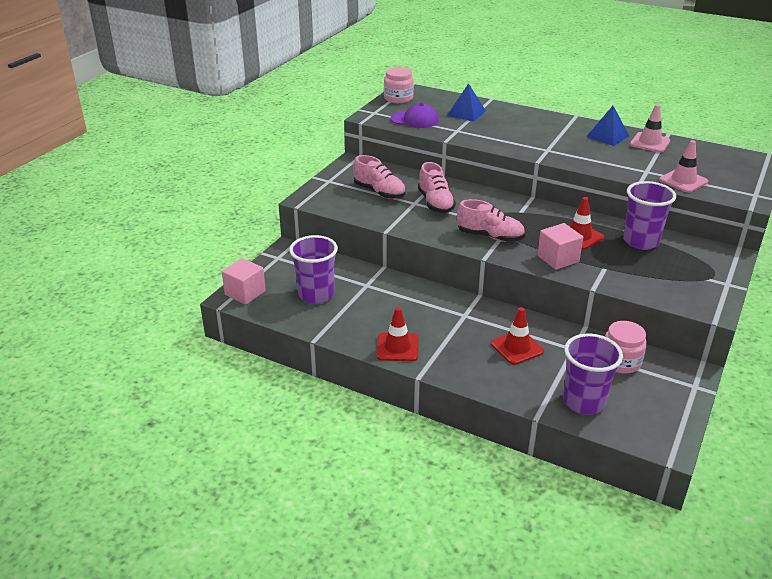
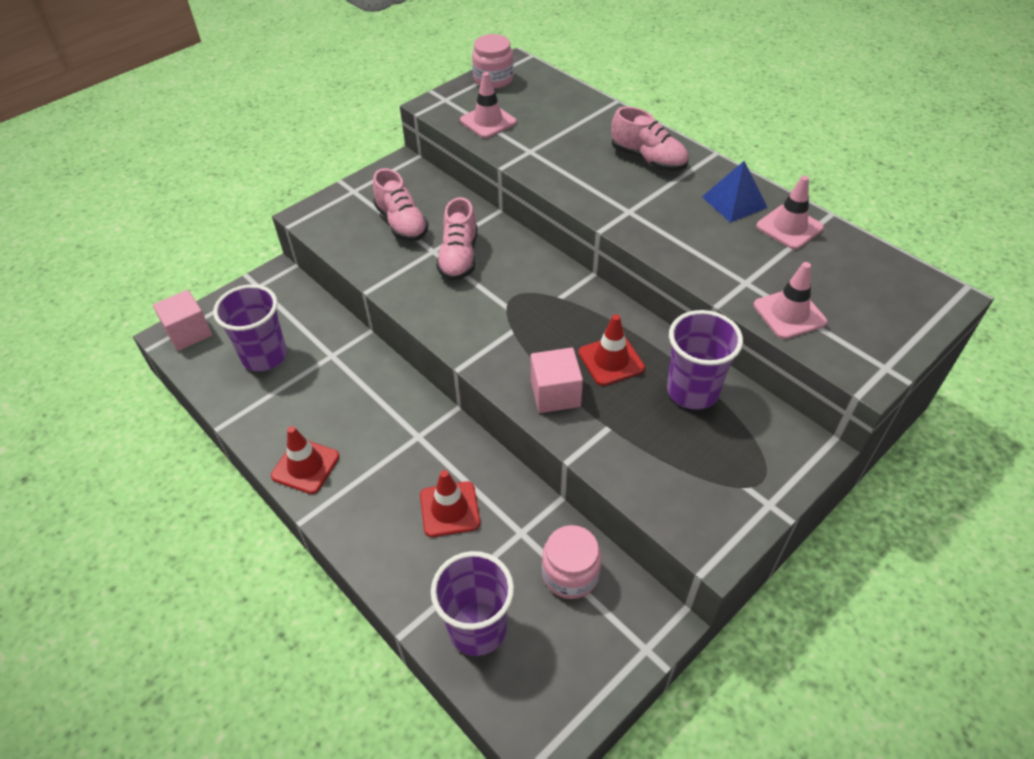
camera: 20 degrees right, 15 degrees up
(415, 120) = (488, 121): purple cap -> pink traffic cone
(466, 113) = (564, 121): blue pyramid -> none
(490, 236) = (491, 332): pink shoe -> pink shoe (648, 159)

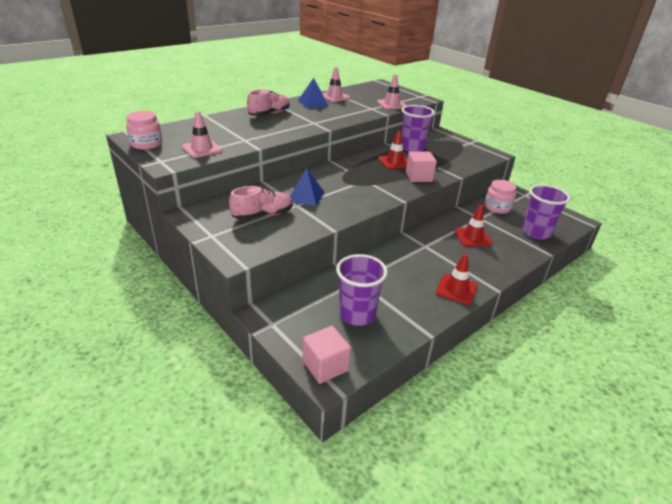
camera: 90 degrees left, 15 degrees down
(459, 257) = (306, 196): pink shoe -> blue pyramid

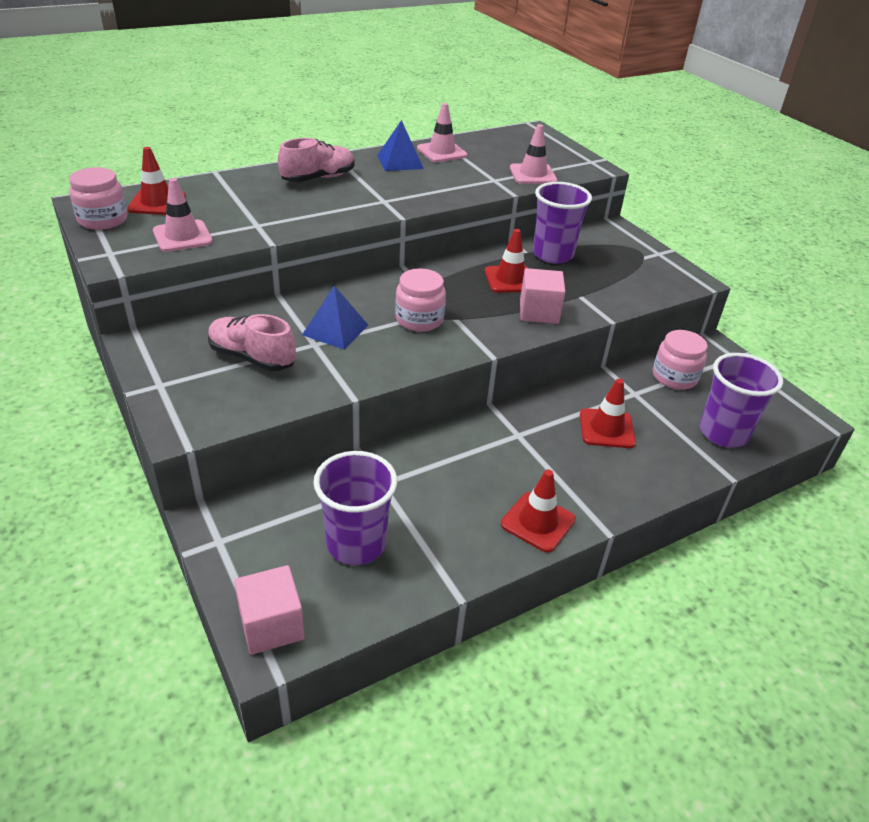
camera: 10 degrees right, 5 degrees up
(176, 133) = (157, 203): none -> red traffic cone
(262, 215) = (252, 357): pink shoe -> pink shoe turned 135 degrees counterclockwise
(353, 186) = (419, 319): none -> pink jar

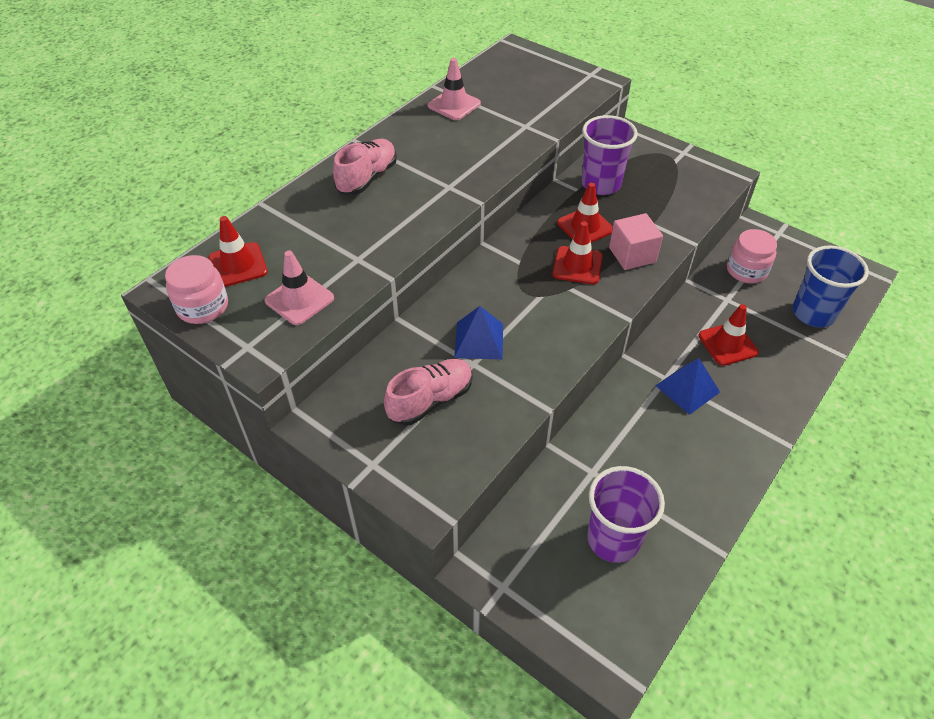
camera: 20 degrees left, 10 degrees up
(252, 357) = (430, 400): pink shoe -> pink shoe turned 135 degrees clockwise
(271, 625) = (601, 644): pink cube -> none
(400, 162) = (426, 130): blue pyramid -> blue pyramid (687, 388)
(419, 319) = (541, 301): pink jar -> none
(533, 174) = (554, 108): pink traffic cone -> none
(538, 522) = (733, 457): red traffic cone -> red traffic cone (577, 265)
(723, 433) = (813, 313): purple cup -> blue cup

